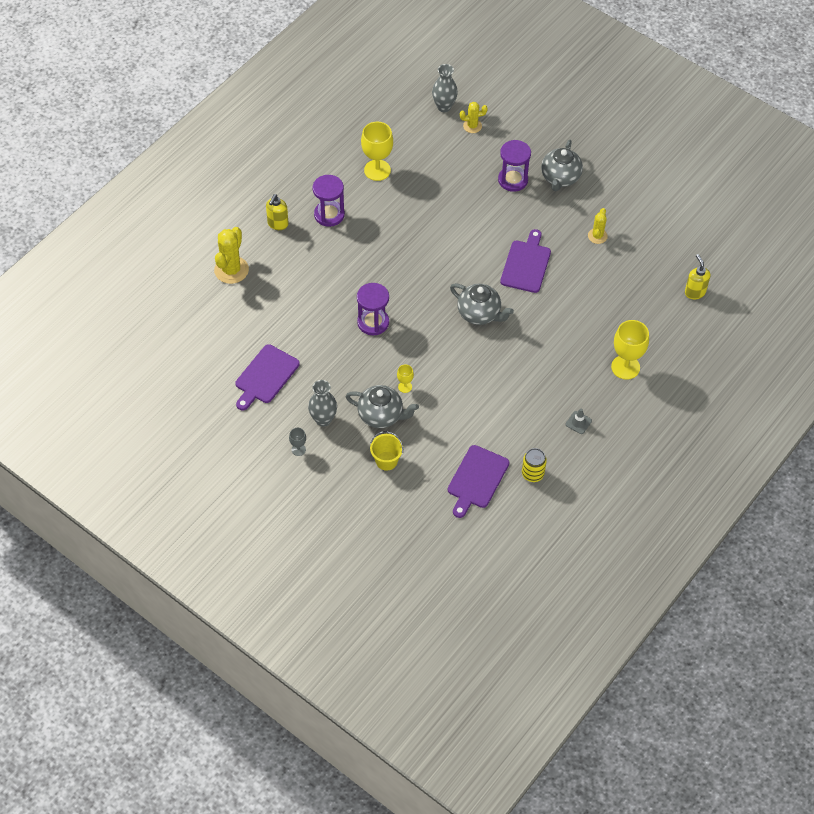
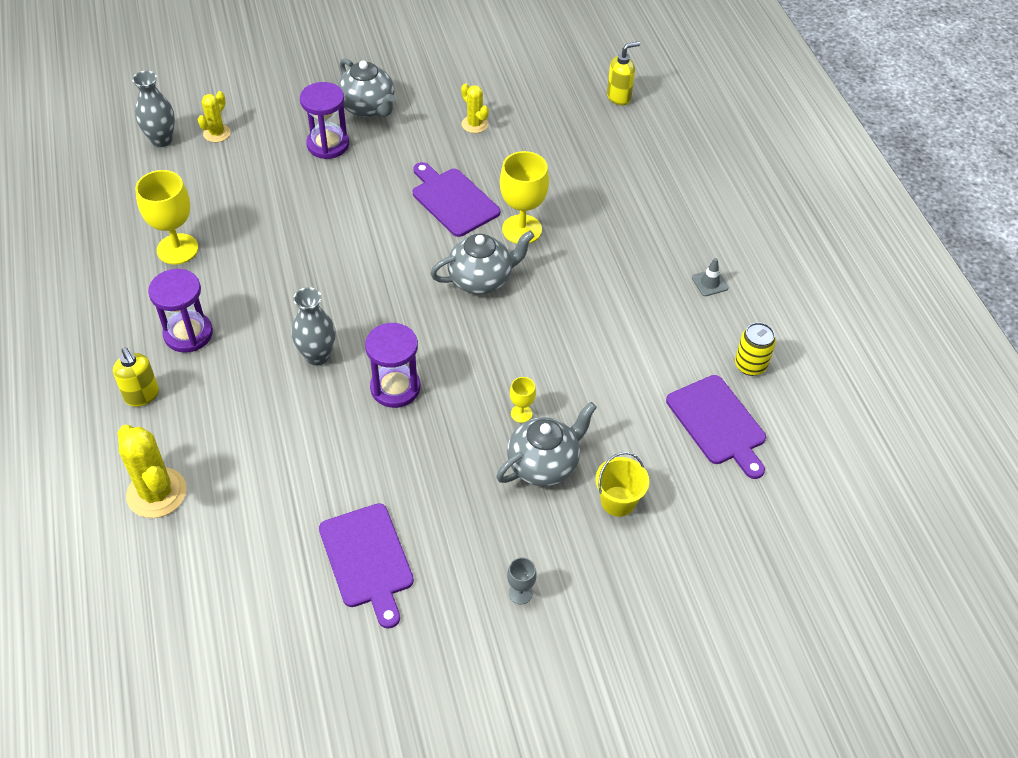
camera: 55 degrees left, 5 degrees down
(323, 419) = (496, 533): grey vase -> grey vase (317, 356)
(625, 367) = (667, 202): yellow goblet -> yellow goblet (522, 229)
(694, 292) = (619, 97): yellow soap dispenser -> yellow soap dispenser turned 135 degrees clockwise

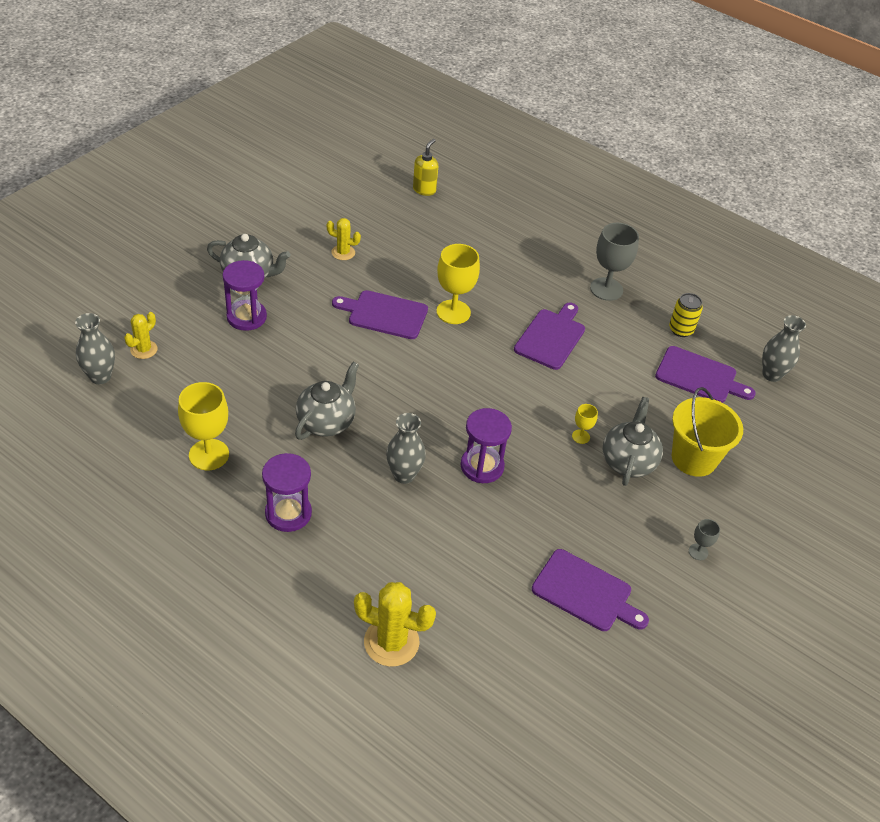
camera: 40 degrees left, 5 degrees down
(142, 396) = (302, 579): yellow soap dispenser -> none
(217, 133) = (144, 350): yellow cactus -> yellow cactus turned 45 degrees clockwise
(481, 279) = (462, 360): grey teapot -> grey teapot (327, 422)
(596, 302) = (551, 337): none -> purple cutting board
(618, 501) = (694, 458): yellow bucket -> yellow bucket, size x1.63
(710, 283) = (606, 289): grey traffic cone -> grey goblet
(808, 466) = (771, 374): none -> grey vase

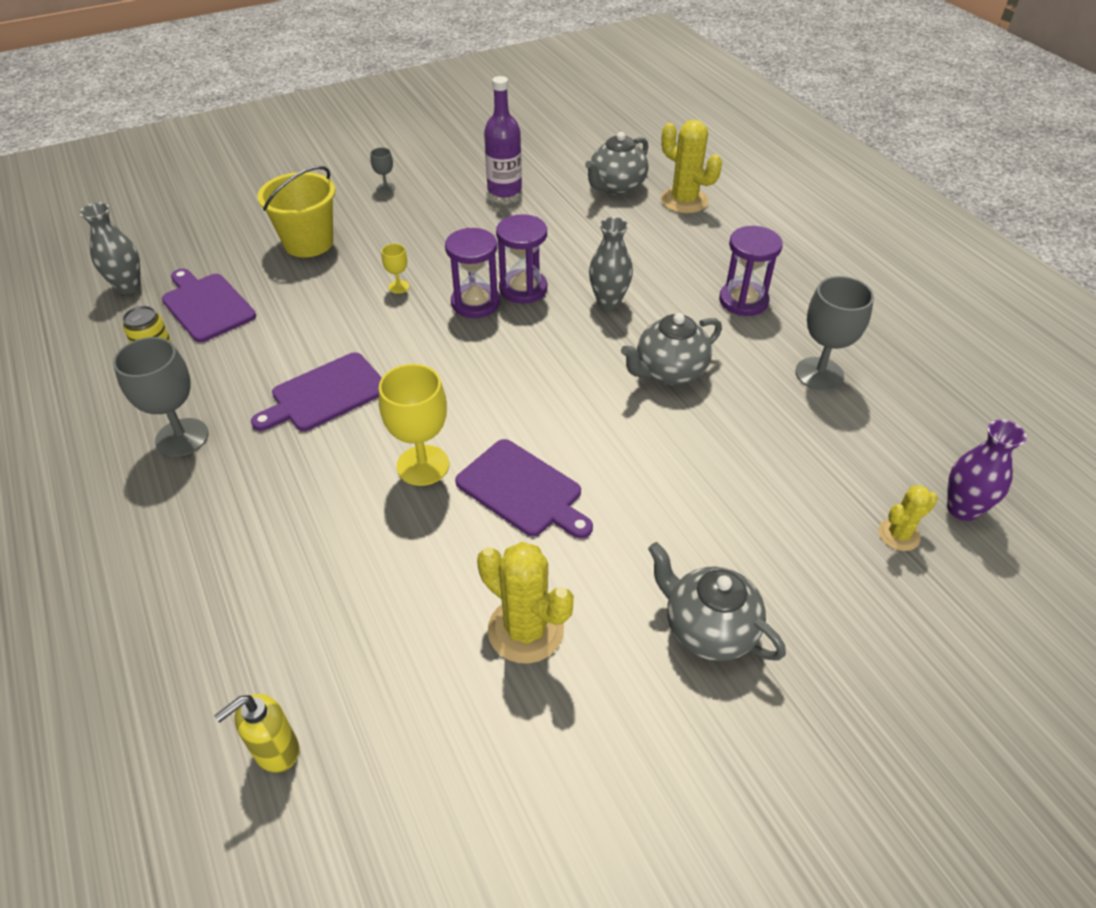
camera: 150 degrees left, 0 degrees up
(100, 377) = (962, 509): grey vase -> purple vase
(209, 455) = (819, 374): yellow goblet -> grey goblet
(246, 317) = (732, 546): purple hourglass -> purple hourglass (475, 303)
(343, 252) = (525, 630): yellow cactus -> yellow cactus, size x1.72
(585, 592) = (504, 189): purple cutting board -> purple bottle
(628, 461) = (374, 256): grey teapot -> grey teapot (616, 187)

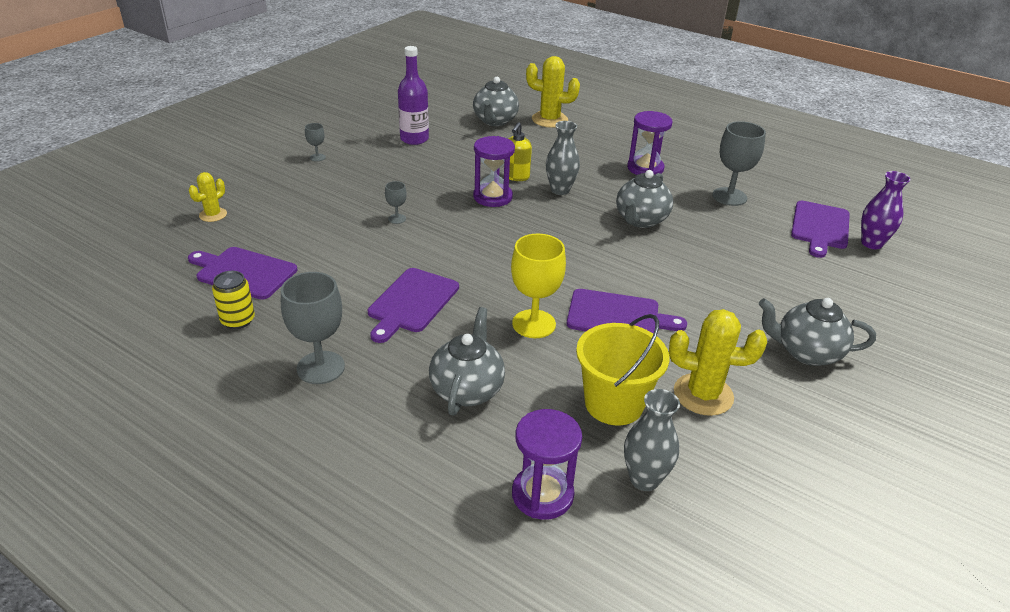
camera: 30 degrees left, 10 degrees down
(128, 286) = (151, 278): grey vase -> grey vase (644, 479)
(276, 750) = (614, 535): yellow soap dispenser -> yellow soap dispenser (516, 177)
(288, 517) = (467, 389): none -> grey teapot
(308, 243) = (290, 208): yellow bucket -> yellow bucket (614, 404)
(399, 287) = (397, 219): yellow goblet -> grey goblet
(475, 303) = (467, 214): purple hourglass -> purple hourglass (542, 494)
(899, 535) = (854, 267): yellow cactus -> yellow cactus (213, 215)
(907, 459) = (820, 227): none -> purple cutting board

